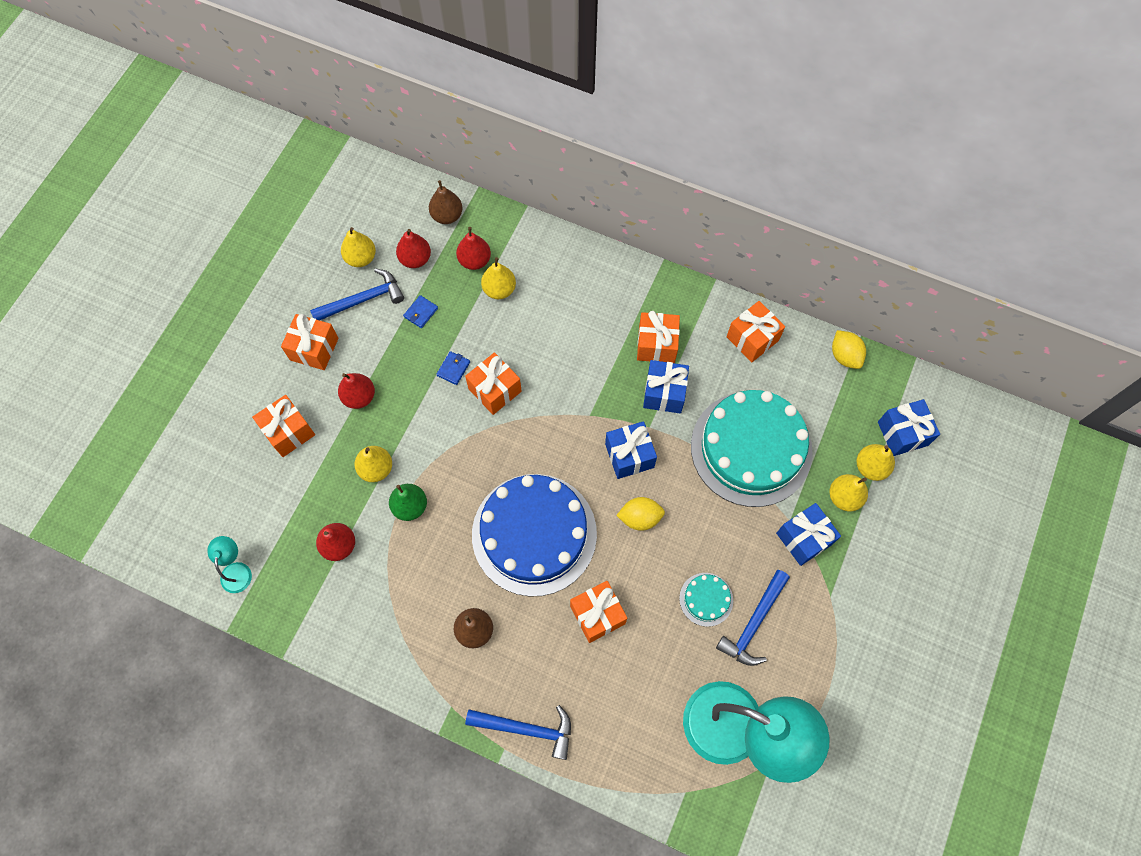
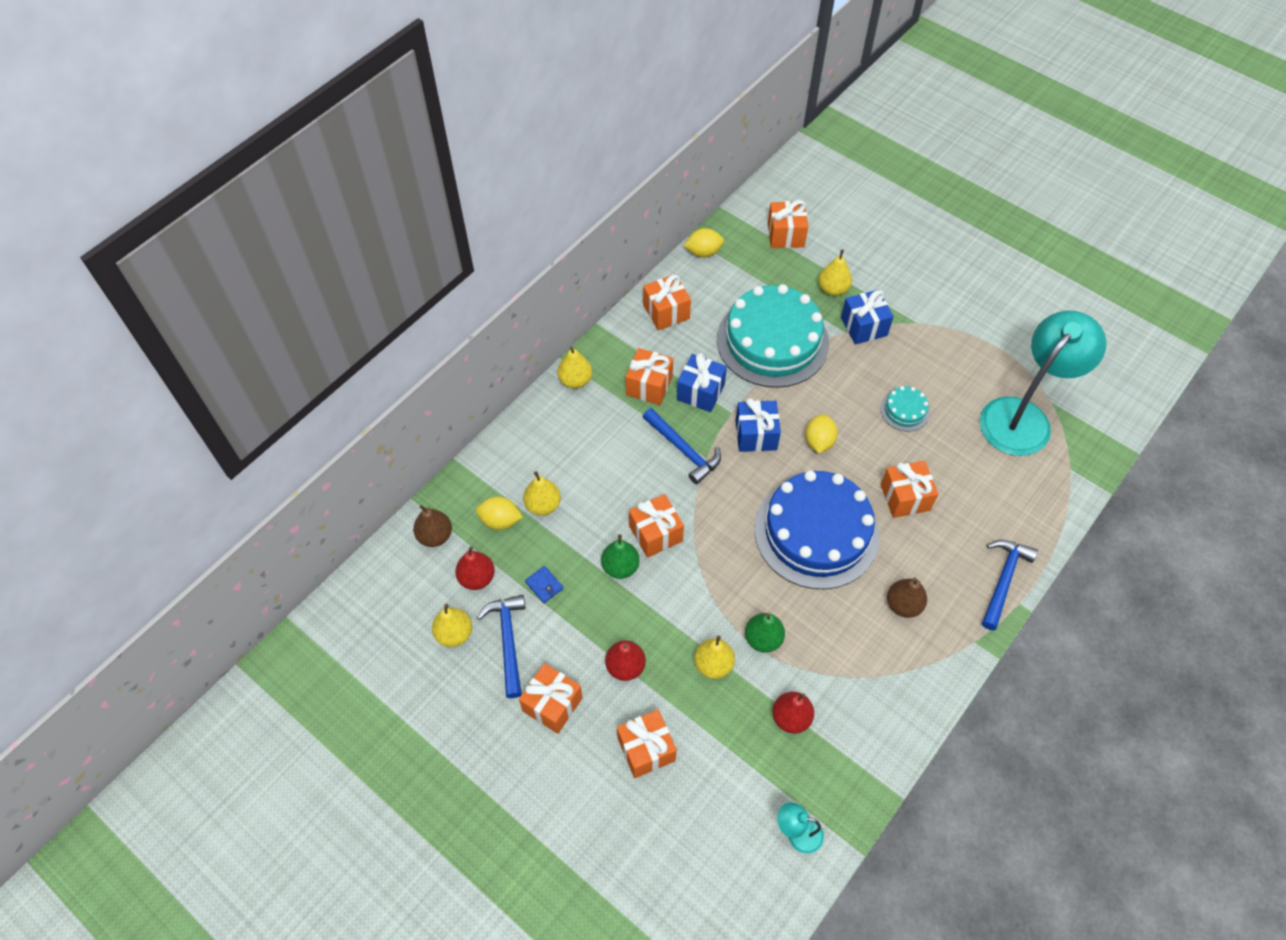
camera: 75 degrees left, 10 degrees down
(453, 369) = (620, 567): blue wallet -> green pear
(474, 260) = (500, 520): red pear -> yellow lemon
(753, 623) = (932, 382): blue hammer -> blue hammer (683, 450)
(870, 467) = (810, 264): yellow pear -> yellow pear (575, 380)
(902, 433) = (785, 235): blue gift -> orange gift

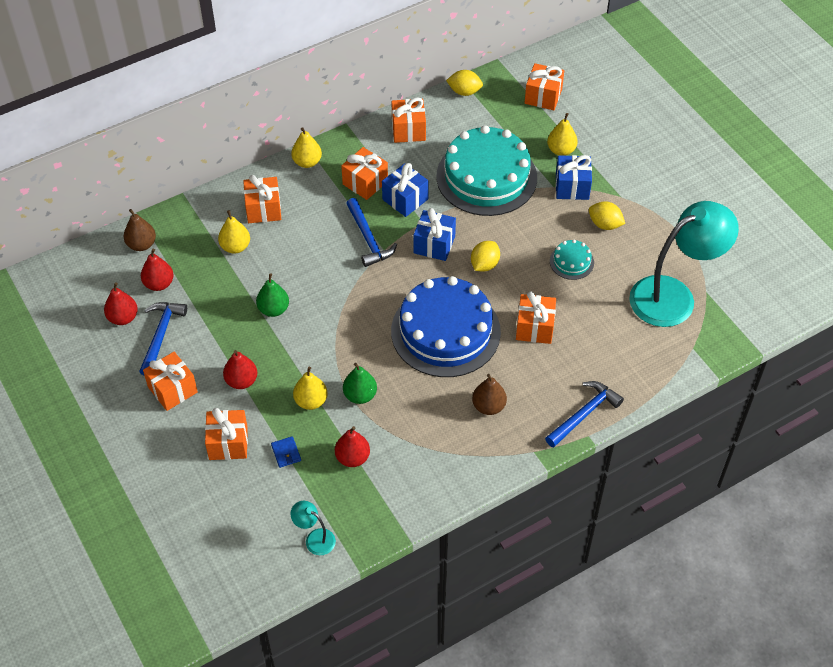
camera: 20 degrees right, 5 degrees down
(454, 633) = (123, 318): yellow pear -> red pear
(500, 520) = (197, 248): yellow lemon -> yellow lemon (605, 224)
(544, 585) = (207, 304): blue wallet -> blue wallet (286, 453)
(655, 533) = (314, 294): orange gift -> orange gift (263, 209)

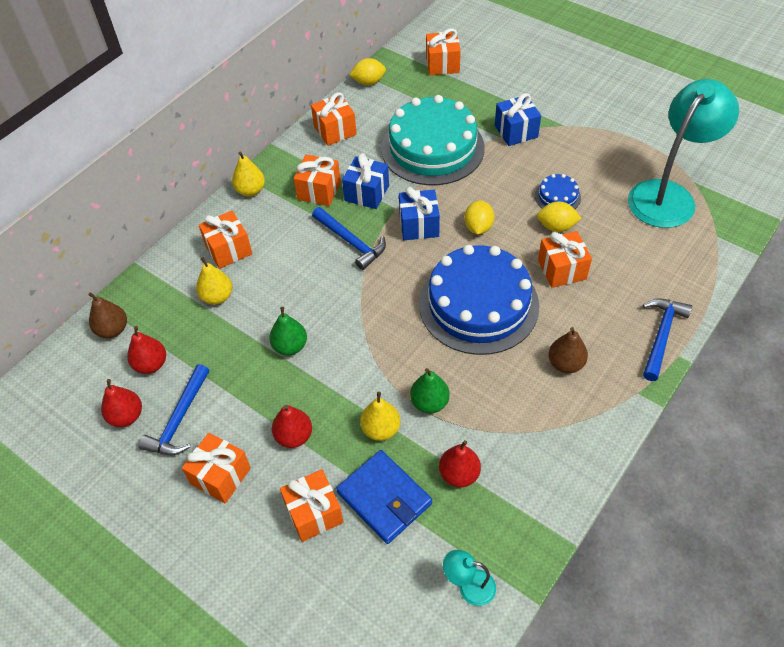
camera: 20 degrees left, 0 degrees up
(161, 335) = (179, 419): blue hammer -> blue hammer turned 150 degrees counterclockwise
(286, 453) = (384, 498): blue wallet -> blue wallet, size x2.25
(561, 150) = (486, 104): yellow pear -> none
(571, 262) = (557, 197): turquoise cake -> blue cake
(605, 224) = (566, 154): yellow lemon -> yellow lemon (556, 226)

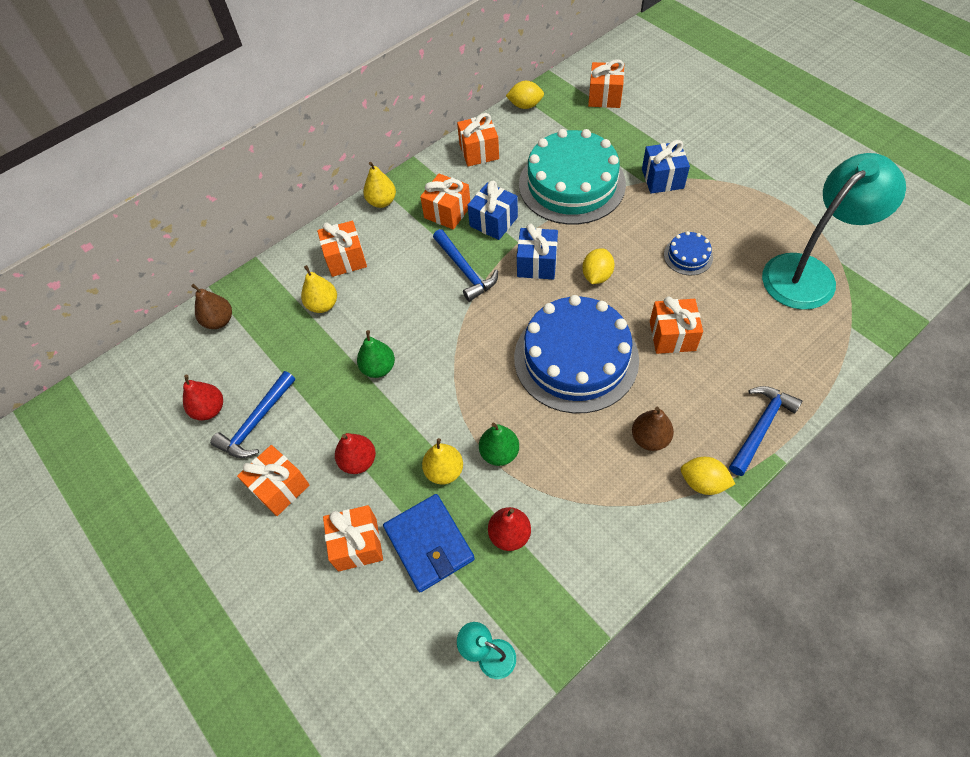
camera: 15 degrees right, 5 degrees up
(151, 364) = (245, 362): red pear -> none
(556, 226) = (678, 288): yellow lemon -> yellow lemon (703, 482)

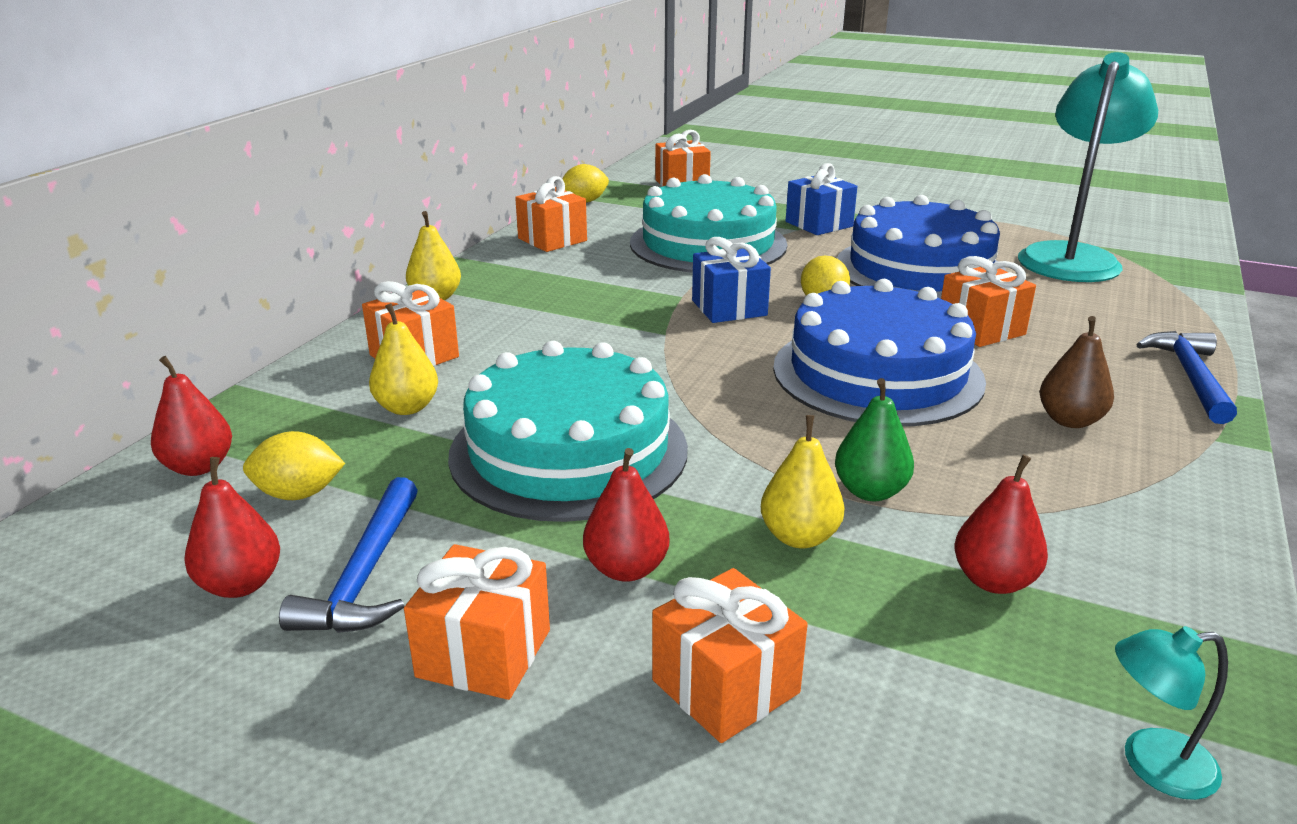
camera: 30 degrees left, 30 degrees down
(219, 321) = (199, 467): brown pear -> red pear
(378, 368) = (569, 451): green pear -> turquoise cake
(429, 544) = (866, 638): blue wallet -> none
(447, 212) = (550, 290): orange gift -> none
(465, 270) = (627, 332): blue hammer -> none
(493, 222) = (629, 286): blue gift -> none
(688, 256) = (919, 269): blue cake -> blue cake, size x2.38
(703, 482) = (1193, 442): yellow lemon -> yellow lemon (298, 494)

